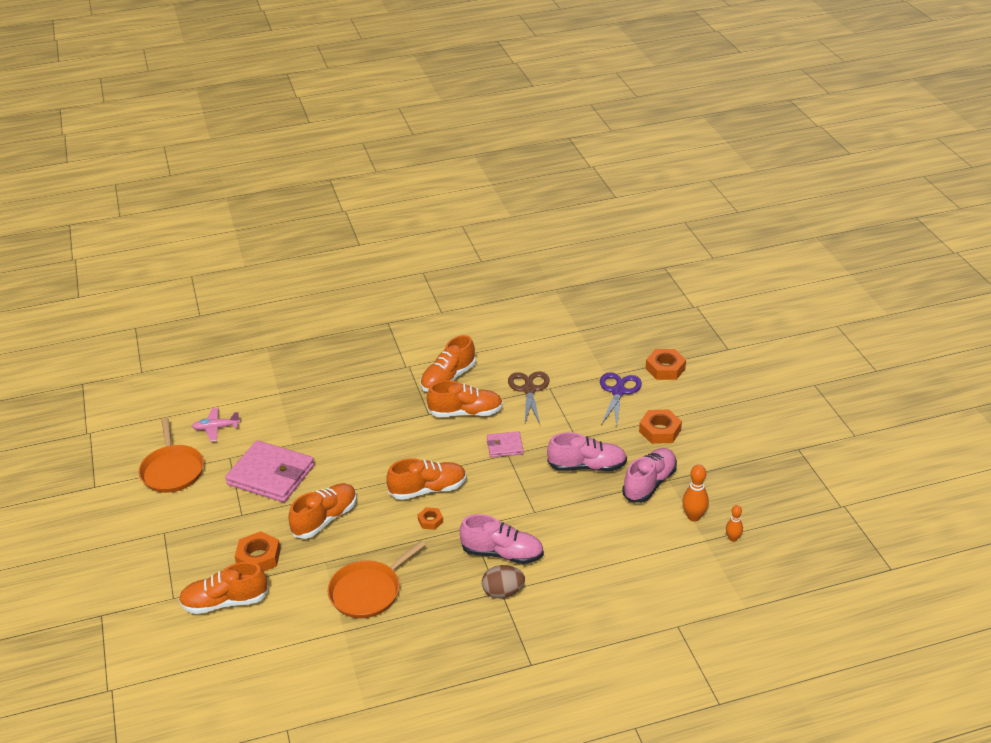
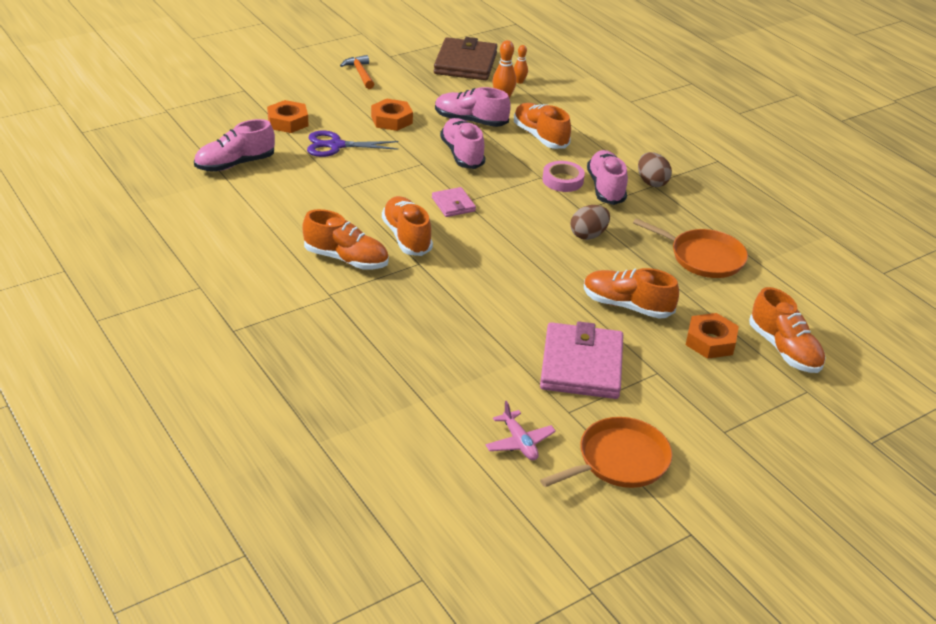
camera: 110 degrees left, 0 degrees up
(428, 489) = (544, 244): orange shoe -> orange shoe (540, 136)
(430, 521) = (588, 235): orange nut -> brown egg
(524, 526) = (562, 180): none -> pink tape
(529, 390) = (350, 200): brown scissors -> none
(599, 336) = (235, 164): none -> pink shoe
(758, 422) = (360, 73): none -> orange hammer
(779, 503) = (465, 63): none -> brown wallet

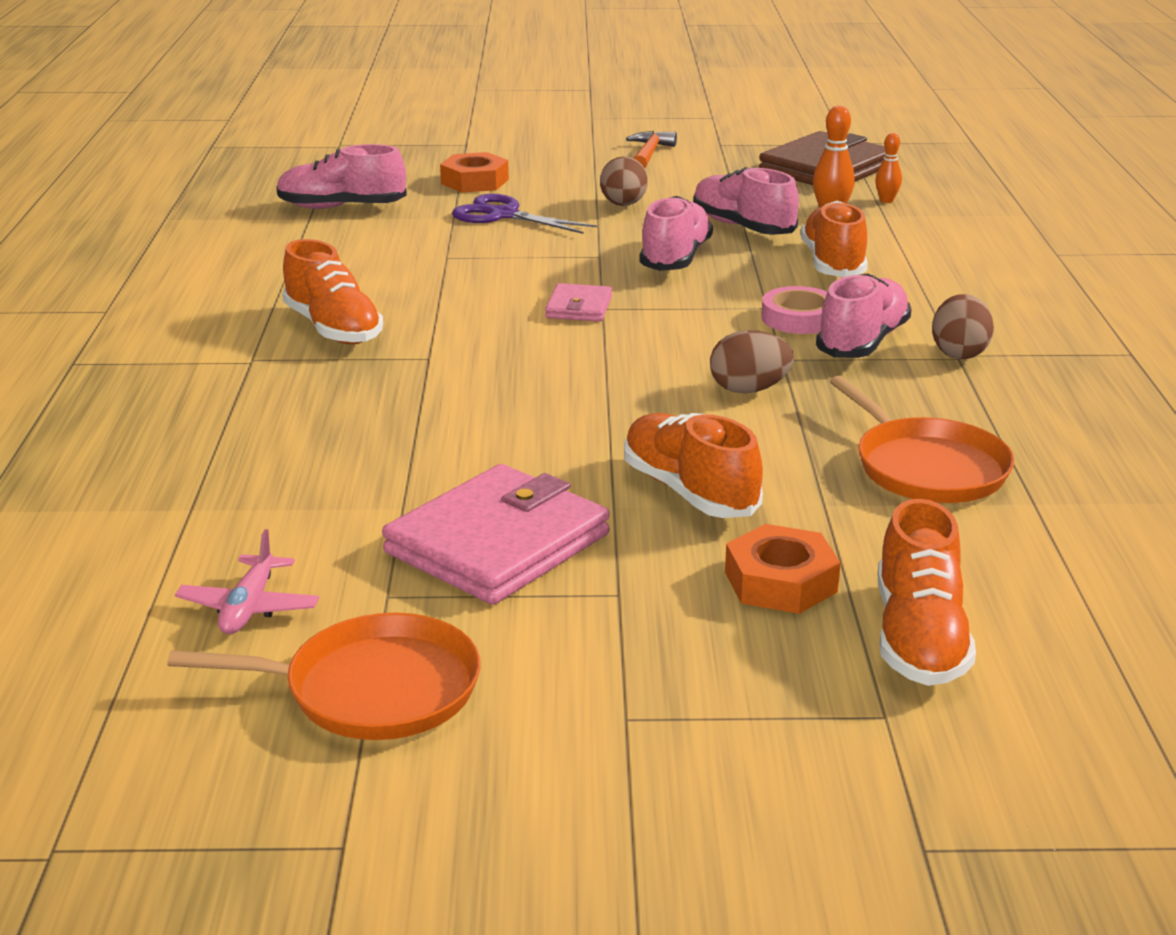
camera: 35 degrees right, 10 degrees down
(391, 120) = (623, 205): orange nut -> brown egg
(407, 237) = (455, 326): orange shoe -> none

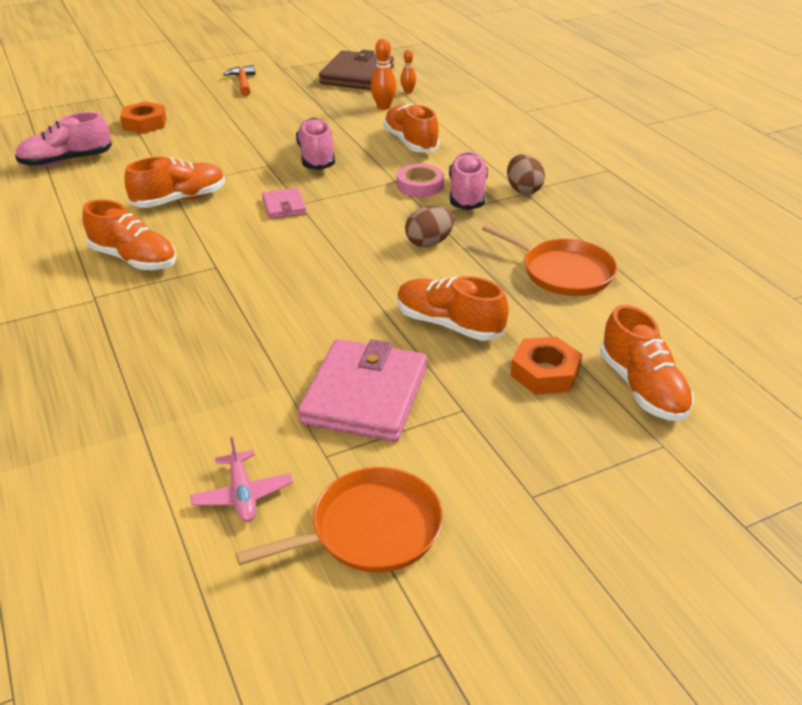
camera: 25 degrees left, 10 degrees up
(446, 275) = (180, 200): none -> orange shoe
(503, 215) = (183, 146): purple scissors -> none
(623, 205) = (255, 124): brown egg -> none
(742, 227) = (339, 126): pink shoe -> none

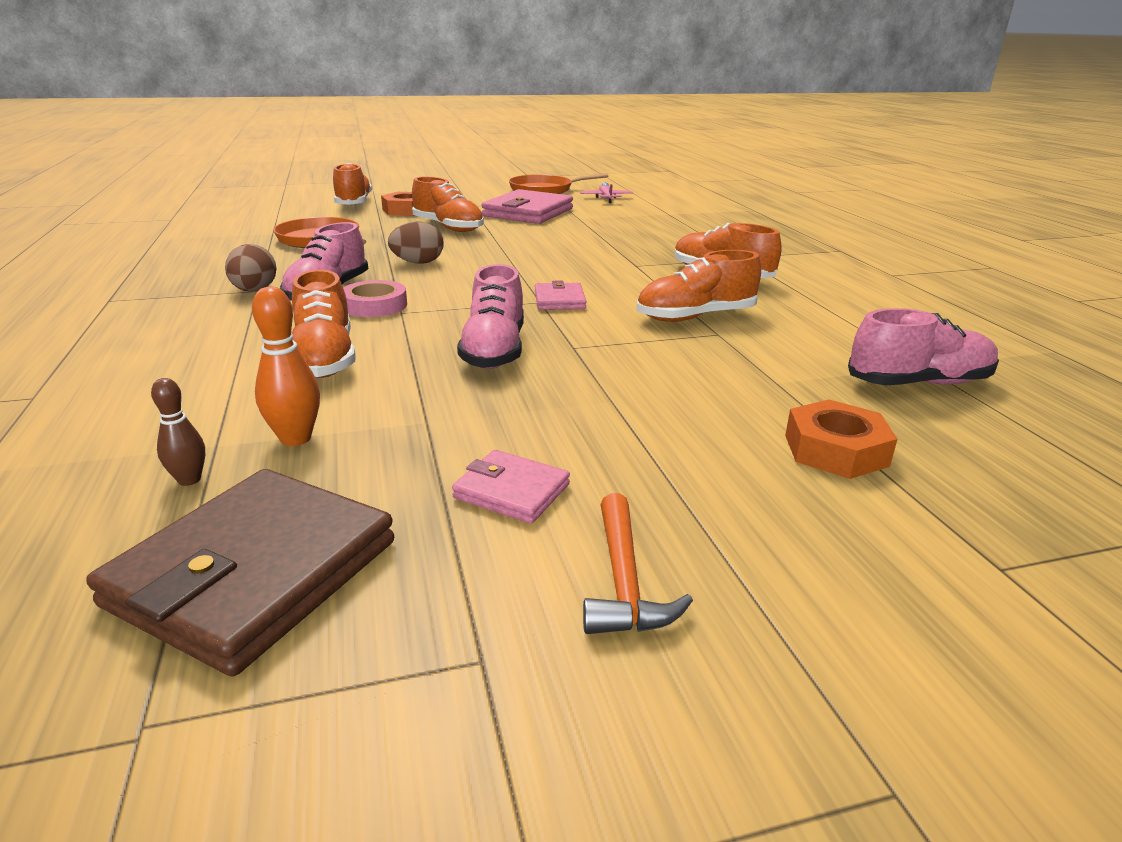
camera: 170 degrees left, 10 degrees down
(285, 99) = (512, 491): none -> pink wallet
(408, 92) = (189, 480): orange bowling pin -> brown bowling pin

